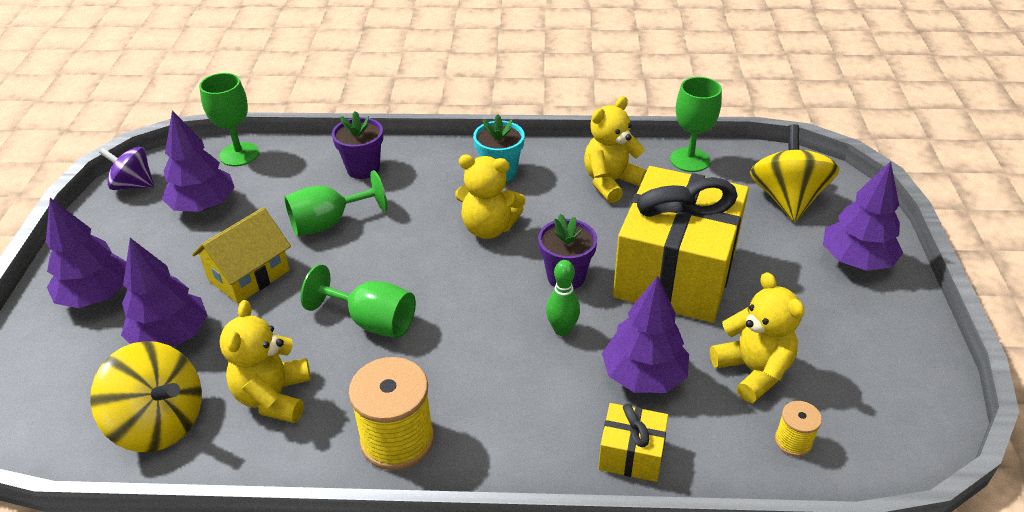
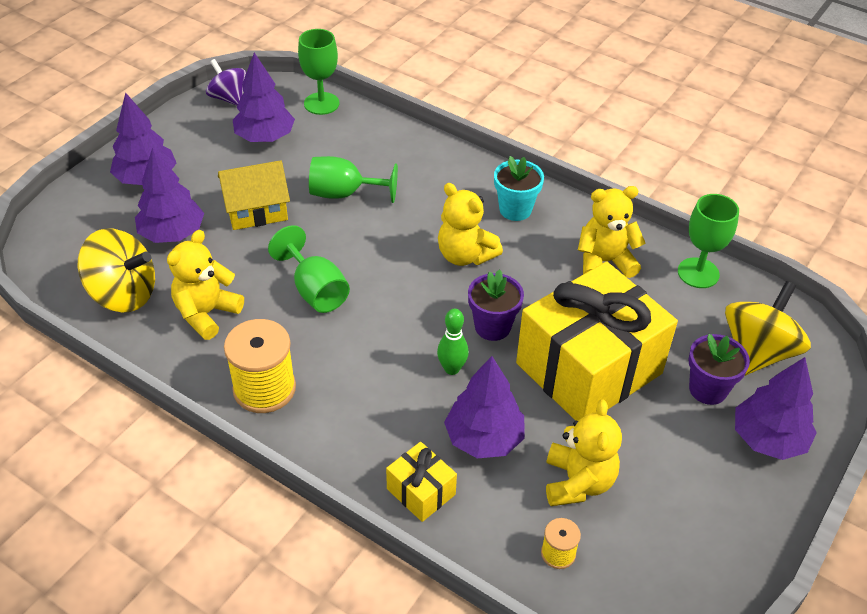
camera: 30 degrees right, 5 degrees up
(160, 422) = (123, 294): yellow spinning top -> yellow spinning top turned 45 degrees counterclockwise
(363, 169) = (406, 157): purple flower pot -> purple flower pot (708, 389)

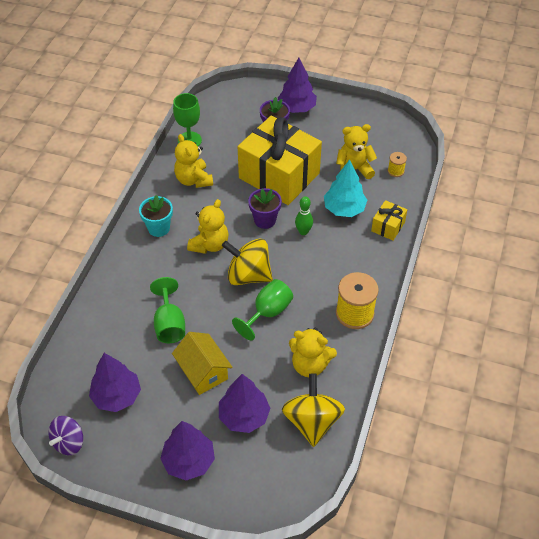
camera: 105 degrees left, 5 degrees up
(321, 103) = (63, 371): green goblet -> none
(484, 438) = (344, 209): purple tree -> turquoise tree
(757, 352) = (241, 114): yellow spinning top -> yellow spinning top (248, 275)

